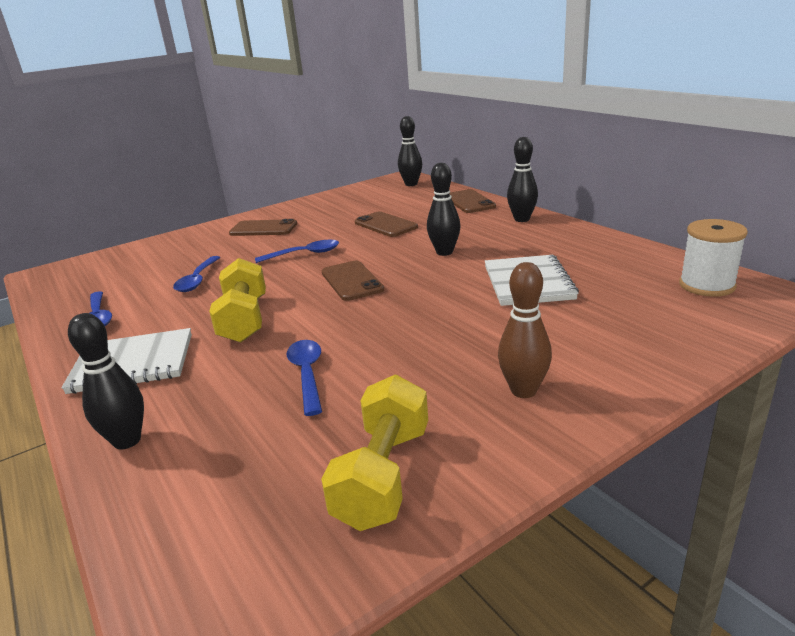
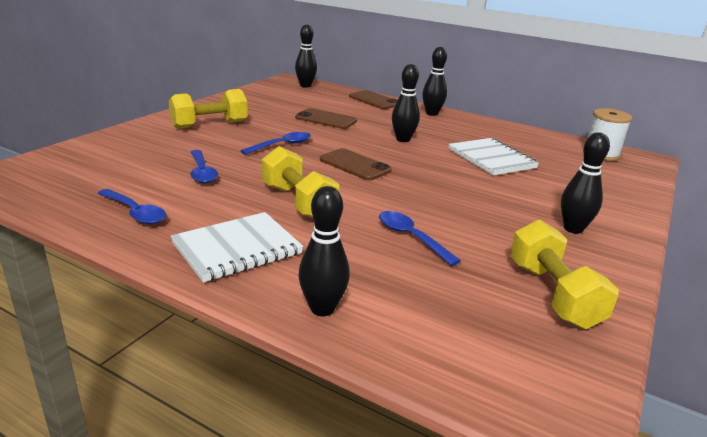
camera: 30 degrees left, 0 degrees up
(263, 229) = (209, 125): brown phone -> yellow dumbbell
(523, 390) = (573, 229): brown bowling pin -> black bowling pin

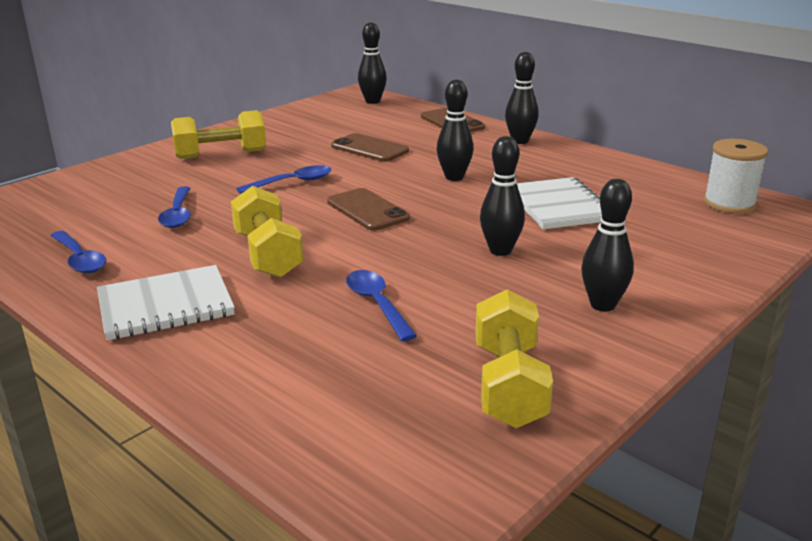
camera: 15 degrees right, 0 degrees up
(322, 308) = (219, 378): black bowling pin -> black bowling pin (500, 251)

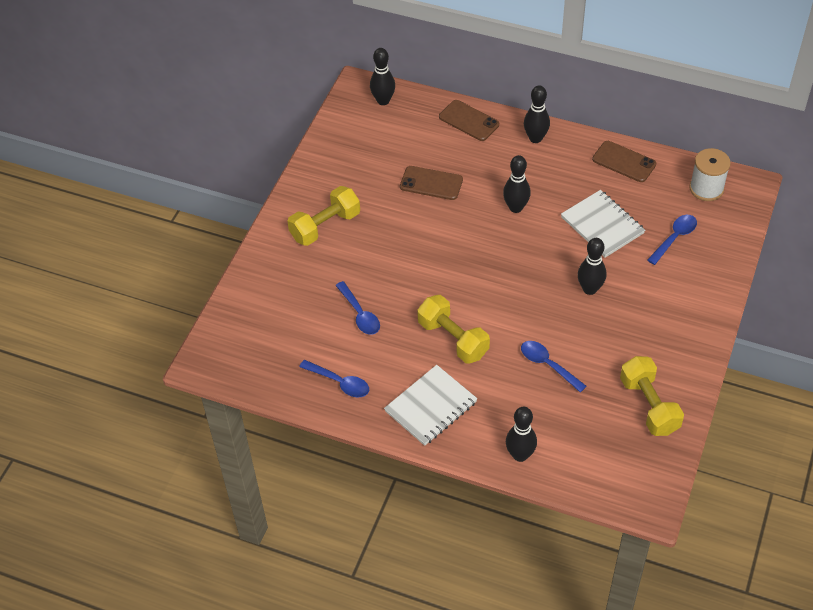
camera: 20 degrees left, 25 degrees up
(292, 182) = (408, 250): blue spoon -> blue spoon (674, 238)
(367, 210) = (482, 269): brown phone -> brown phone (624, 162)
(602, 305) = (669, 324): black bowling pin -> black bowling pin (520, 455)

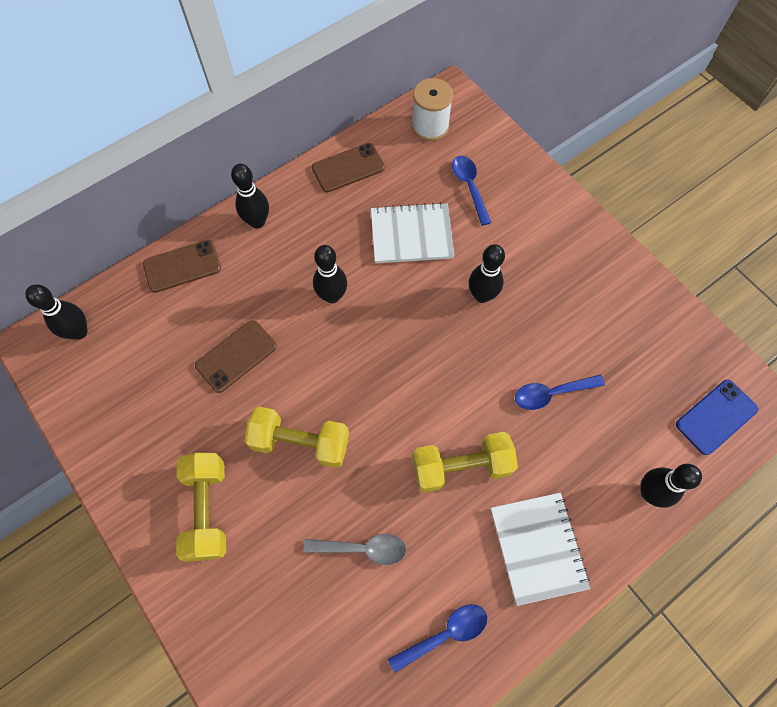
camera: 60 degrees left, 15 degrees up
(360, 314) = (362, 548): blue spoon -> grey spoon
(613, 474) = (716, 417): none -> blue phone
(649, 405) = (651, 334): yellow dumbbell -> yellow dumbbell (300, 443)

